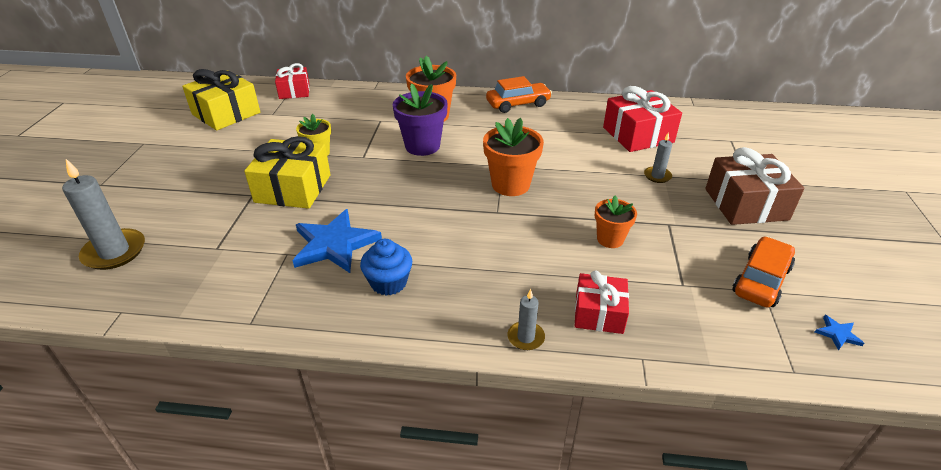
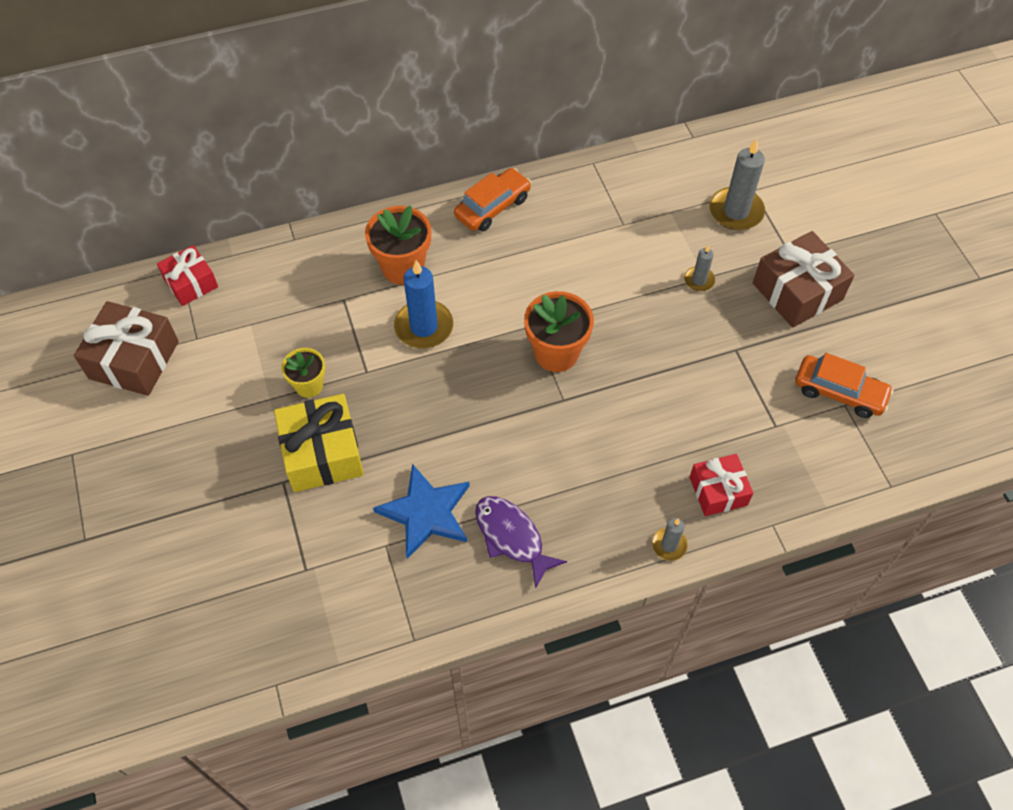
camera: 25 degrees left, 20 degrees up
(114, 252) = (198, 621): grey candle -> grey candle (736, 211)
(226, 113) = (134, 360): yellow gift -> brown gift
(388, 283) = (512, 537): blue cupcake -> purple fish
(422, 146) = (424, 327): purple flower pot -> blue candle
(610, 239) = (690, 393): orange flower pot -> none
(638, 135) = (653, 216): red gift -> none
(761, 280) = (839, 392): orange car -> orange car turned 105 degrees clockwise
(837, 334) = (914, 430): blue star -> none

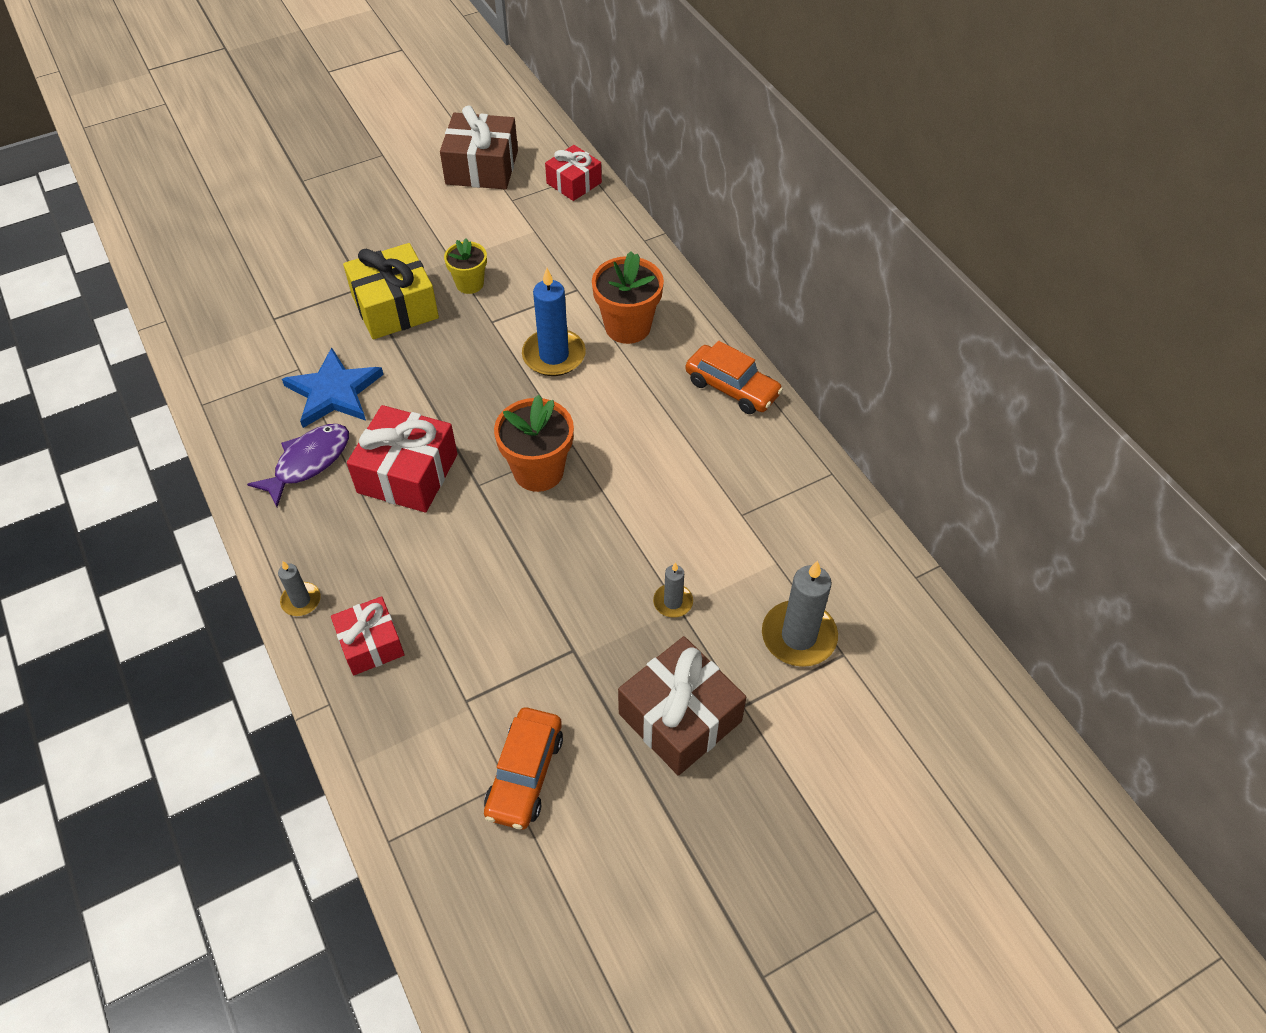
camera: 80 degrees right, 5 degrees down
(540, 454) = (407, 473): none -> red gift

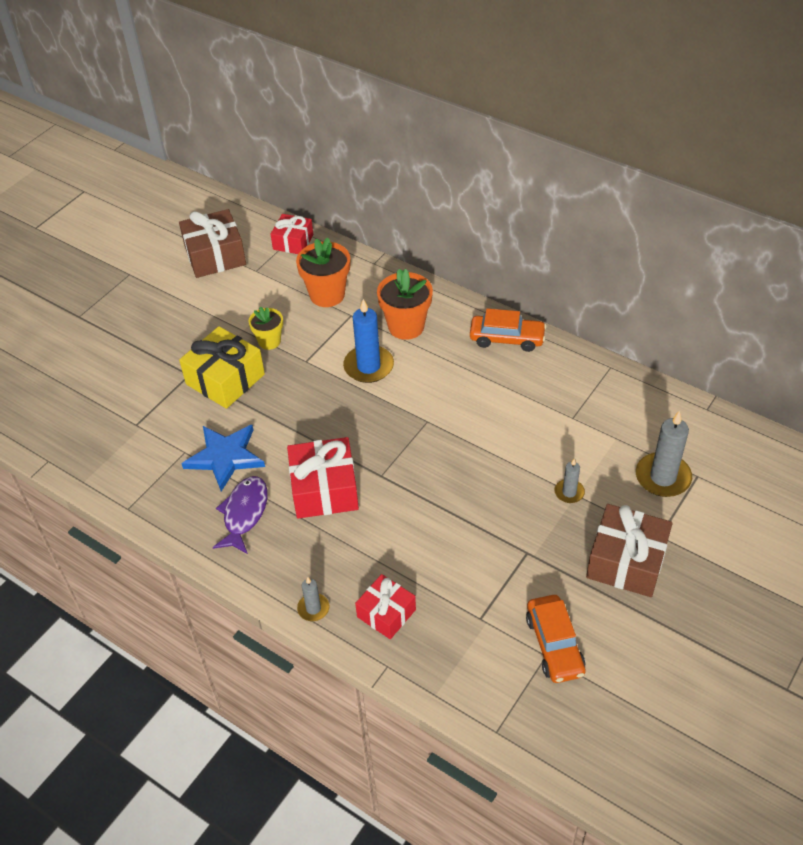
camera: 25 degrees left, 5 degrees down
(538, 471) = (416, 448): orange flower pot -> orange flower pot (327, 295)

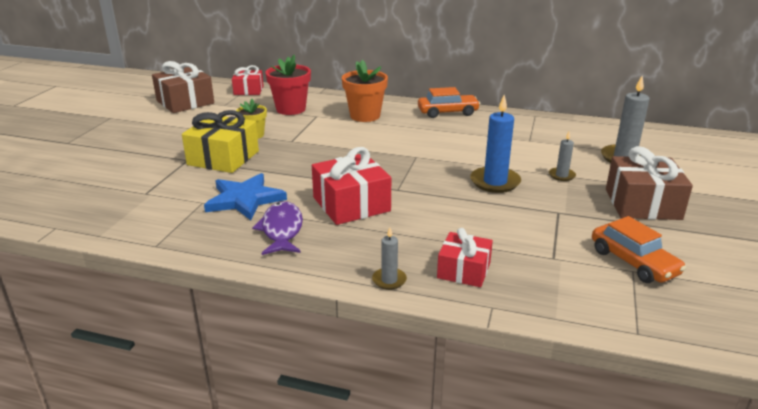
camera: 20 degrees left, 20 degrees down
(327, 295) = (291, 109): orange flower pot -> red flower pot
(368, 366) = (347, 137): blue candle -> blue candle (495, 182)

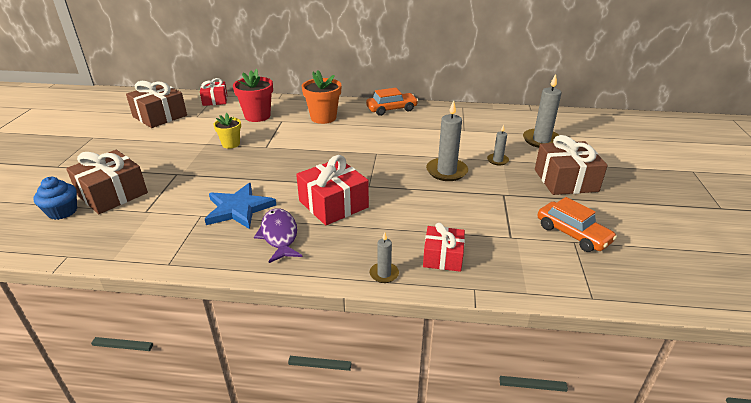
camera: 10 degrees left, 5 degrees up
(61, 186) = (62, 212): none -> blue cupcake
(116, 173) = (112, 194): none -> brown gift
(223, 158) = (209, 169): yellow gift -> none
(495, 182) = (446, 171): blue candle -> grey candle

